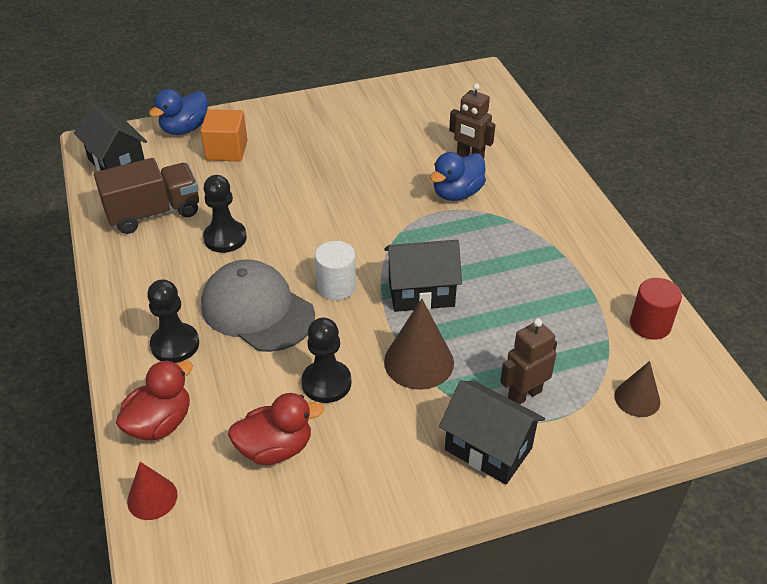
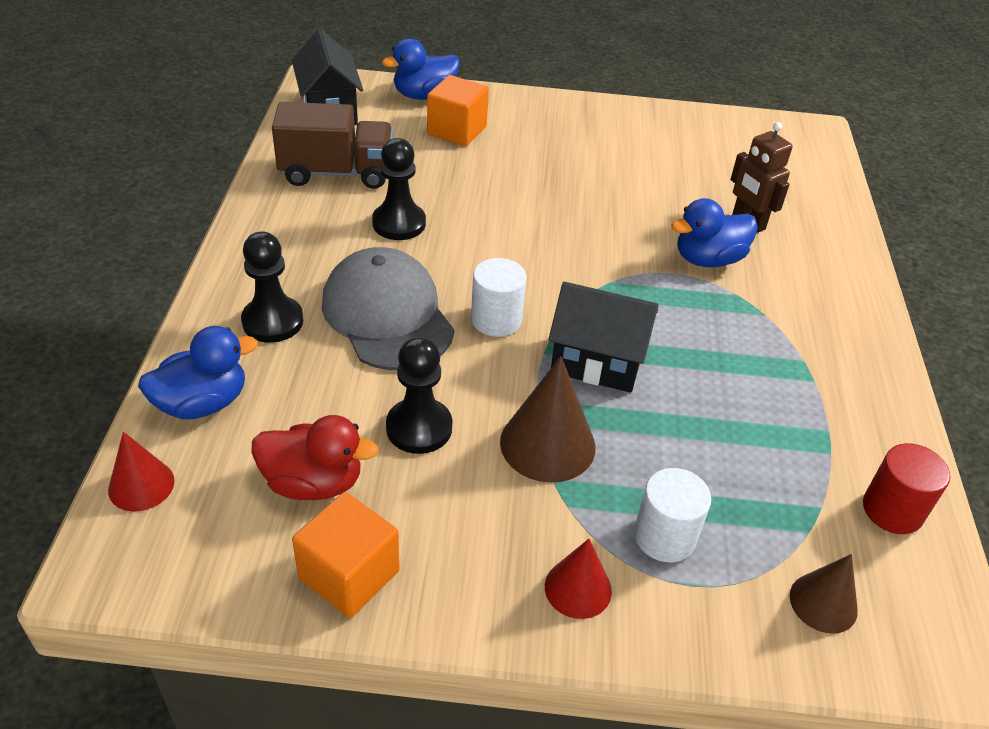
camera: 20 degrees right, 0 degrees up
(160, 423) = (202, 403): red duck -> blue duck
(337, 499) = (349, 574): none -> orange cube
(488, 449) = (578, 588): black house -> red cone
(524, 394) = (664, 536): brown robot -> white cylinder

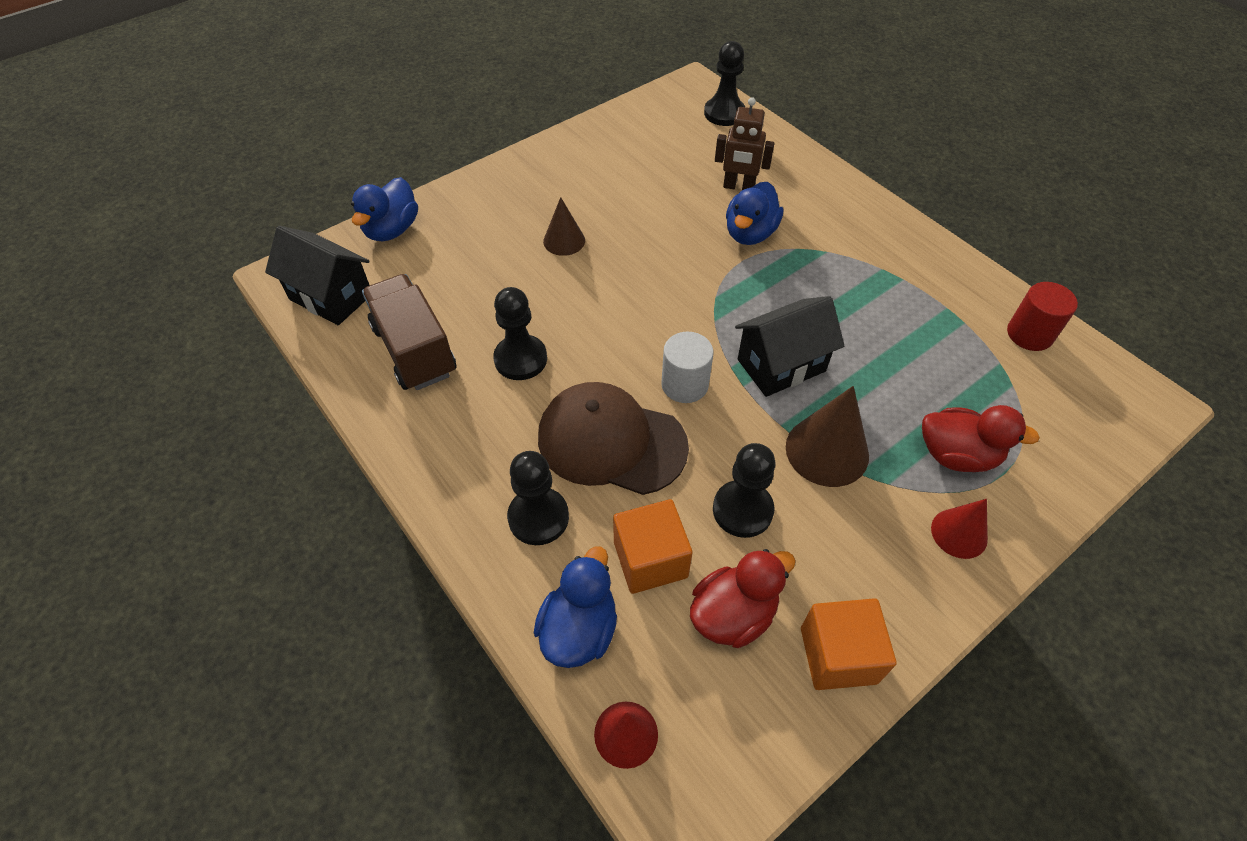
camera: 40 degrees left, 10 degrees up
(337, 173) = (414, 350): brown truck -> brown truck turned 75 degrees counterclockwise
(387, 315) = (611, 442): grey cap -> brown cap
(457, 130) = (459, 245): orange cube -> orange cube (650, 559)
(664, 536) = (957, 455): white cylinder -> red duck
(814, 165) = (724, 113): none -> black pawn
(823, 603) = (1067, 423): brown cone -> brown cone (564, 240)

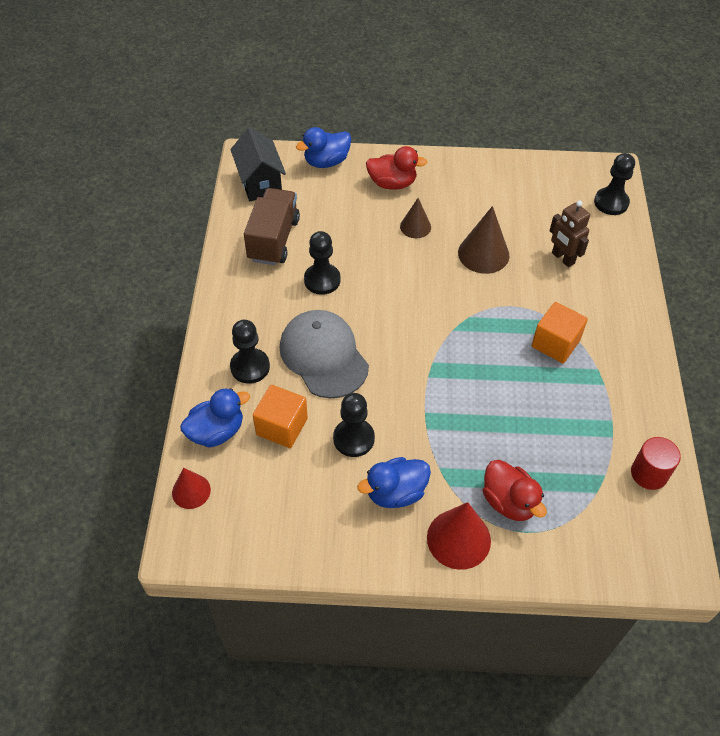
camera: 40 degrees right, 0 degrees up
(611, 442) = (323, 356): brown cap -> grey cap
(684, 384) = (395, 353): white cylinder -> none
(733, 614) = (294, 481): red duck -> red duck (392, 183)
(750, 233) = (535, 292): blue duck -> blue duck (395, 493)
(781, 365) = (463, 381): black house -> none
(827, 451) = (434, 444): brown cone -> brown cone (483, 254)
(838, 655) = (324, 540): orange cube -> orange cube (555, 343)
(959, 533) = (458, 539): red cone -> red cone, size x1.61

